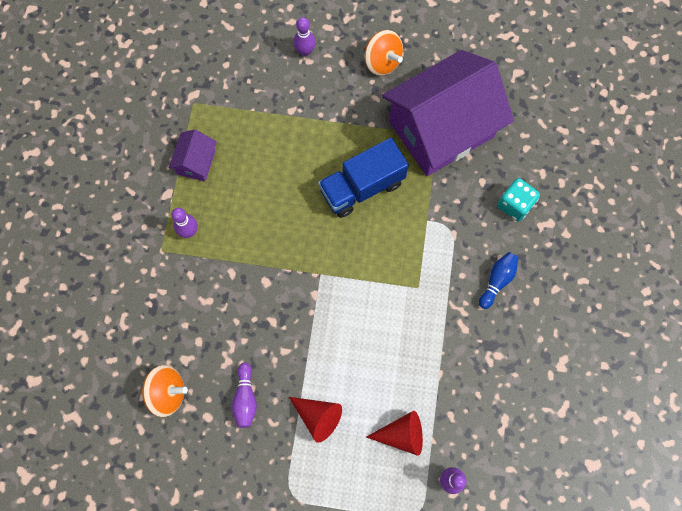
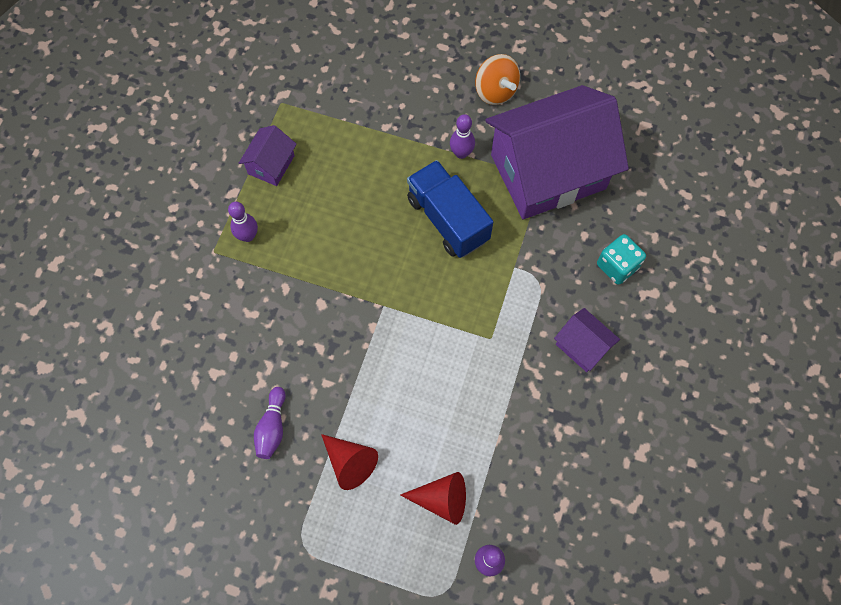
camera: 10 degrees right, 5 degrees down
(167, 393) = (187, 406): orange spinning top -> none
(305, 51) = (413, 68): purple bowling pin -> purple bowling pin (461, 153)
(362, 187) = (448, 219): blue truck -> blue truck turned 75 degrees clockwise
(497, 281) = (582, 346): blue bowling pin -> purple house

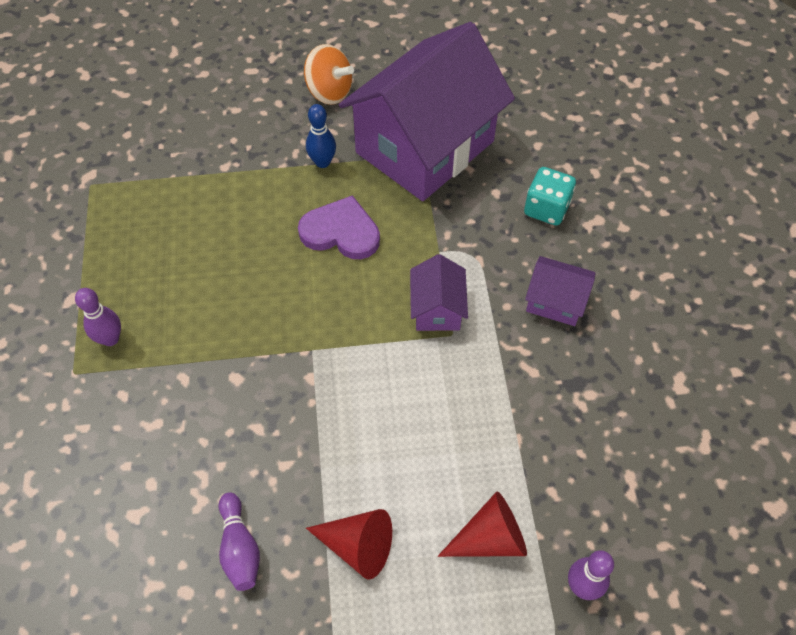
camera: 25 degrees left, 10 degrees down
(271, 165) = (106, 252): purple house -> purple house (437, 308)
(448, 219) = (341, 232): blue truck -> purple heart
(461, 153) = (322, 162): purple bowling pin -> blue bowling pin

